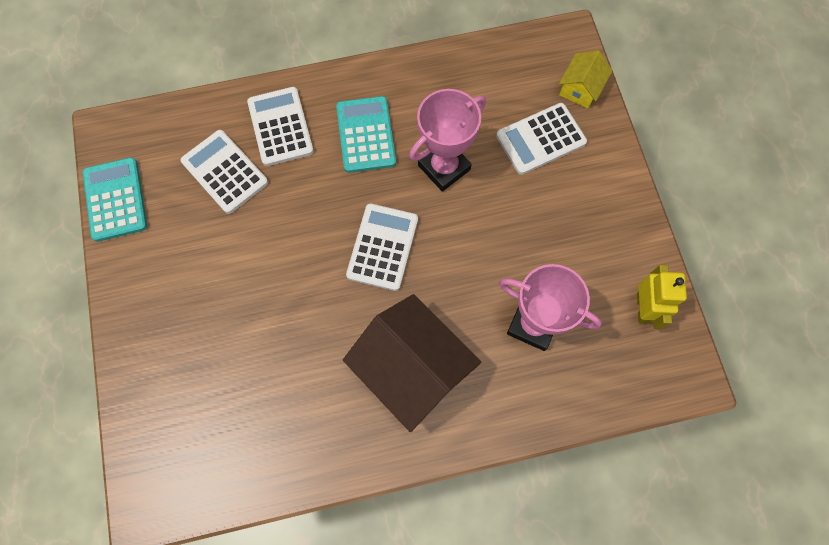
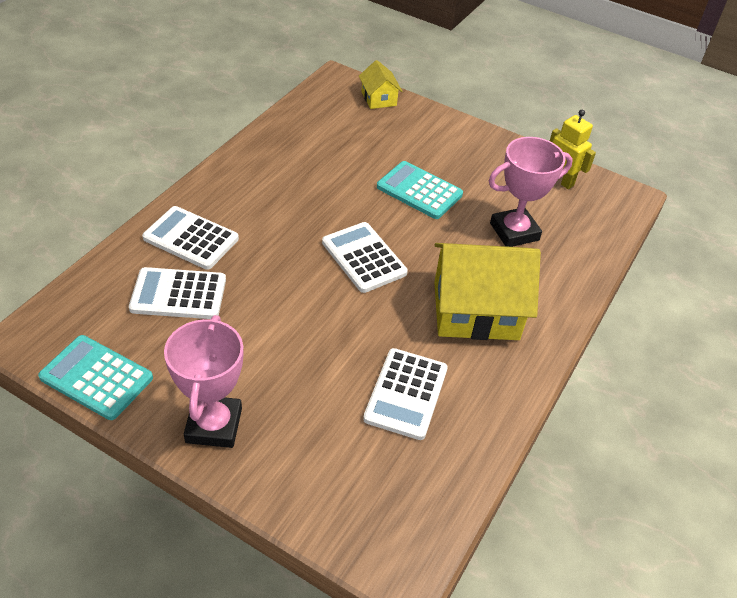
camera: 50 degrees left, 25 degrees down
(366, 135) = (266, 203): turquoise calculator -> turquoise calculator (419, 191)
(412, 368) = (476, 310): brown house -> yellow house
(444, 167) = (346, 188): pink trophy -> pink trophy (214, 425)
(541, 139) = (389, 136): white calculator -> white calculator (406, 394)

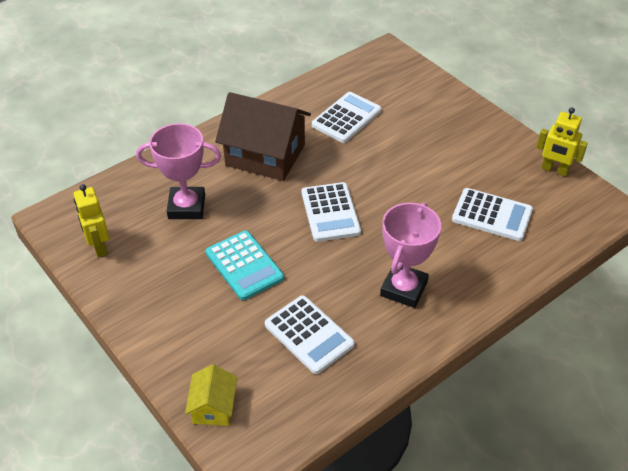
camera: 155 degrees left, 0 degrees up
(96, 378) = (554, 170): turquoise calculator -> yellow robot
(191, 238) = (476, 262): white calculator -> white calculator (309, 335)
(214, 425) = (477, 128): pink trophy -> pink trophy (404, 289)
(476, 310) = (265, 155): yellow house -> brown house

